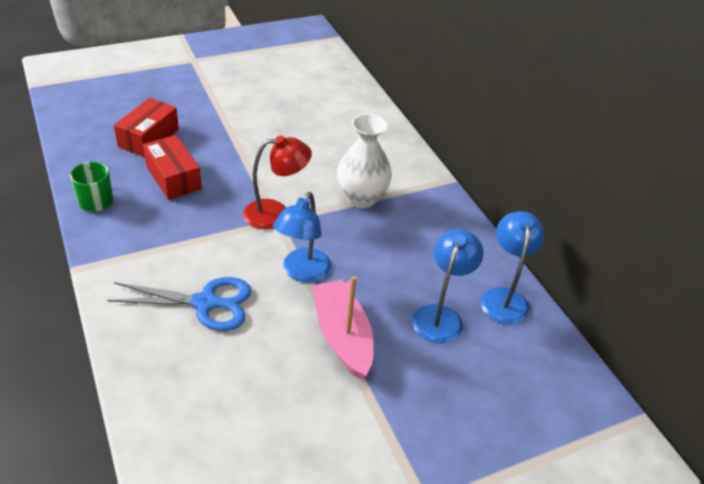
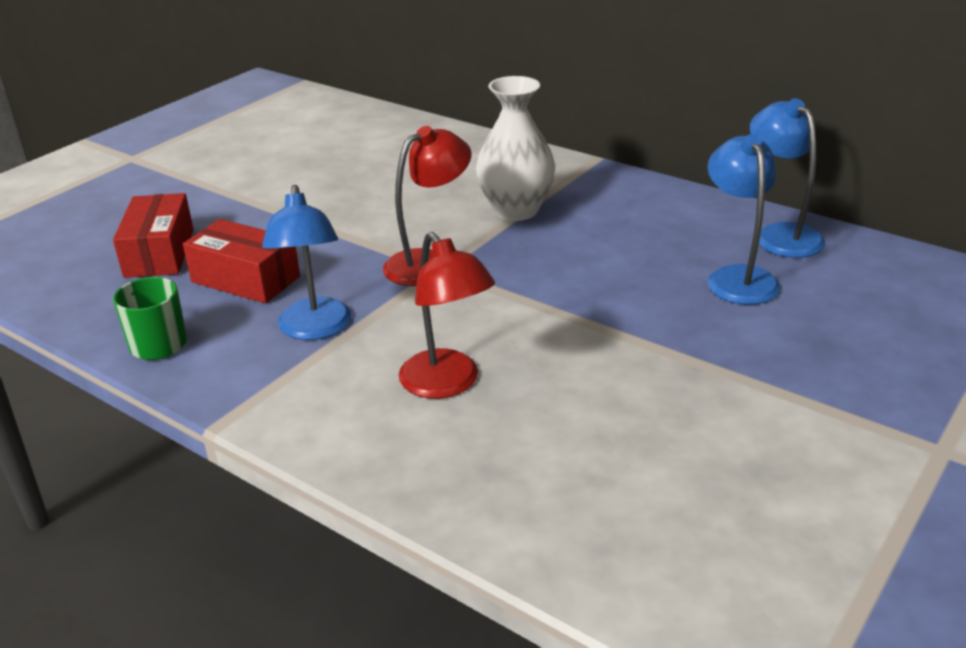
camera: 25 degrees left, 10 degrees down
(206, 303) = (447, 384): blue scissors -> red lamp
(302, 272) = (532, 304): blue lamp -> blue lamp (315, 329)
(342, 336) = (655, 342): pink boat -> none

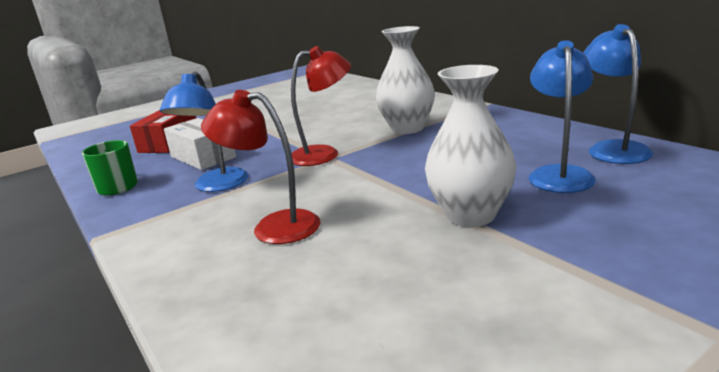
camera: 20 degrees right, 10 degrees down
(246, 279) = (203, 157): red box -> white box
(447, 384) = (273, 226): red lamp -> red lamp turned 120 degrees clockwise
(669, 344) = (470, 215): none -> white vase

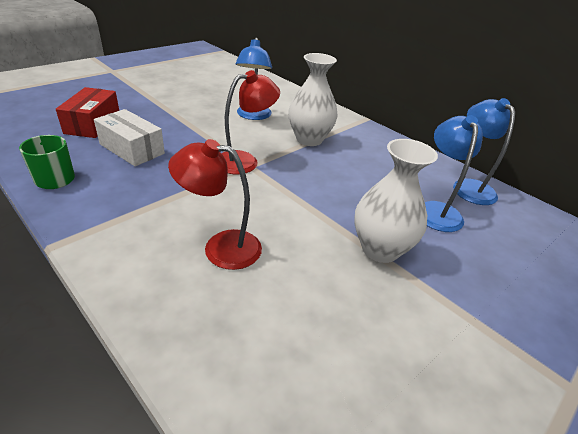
camera: 15 degrees left, 15 degrees up
(217, 186) = (155, 189): blue lamp -> blue lamp (253, 116)

